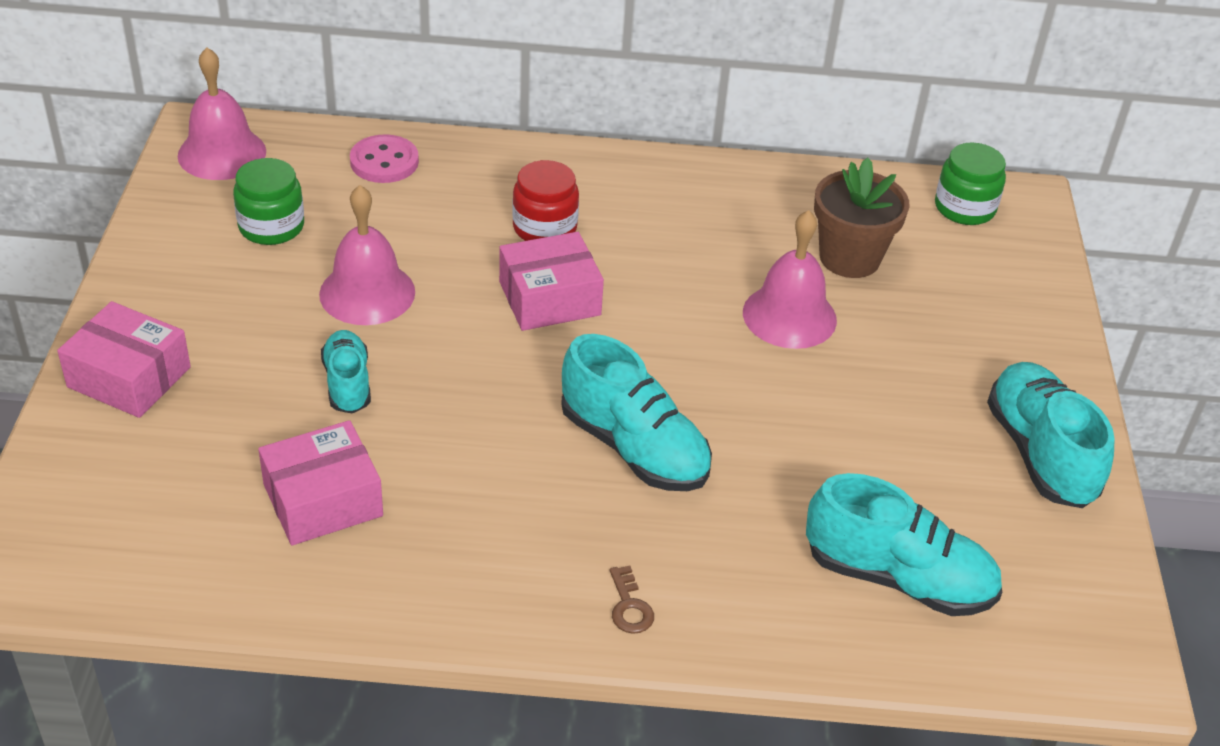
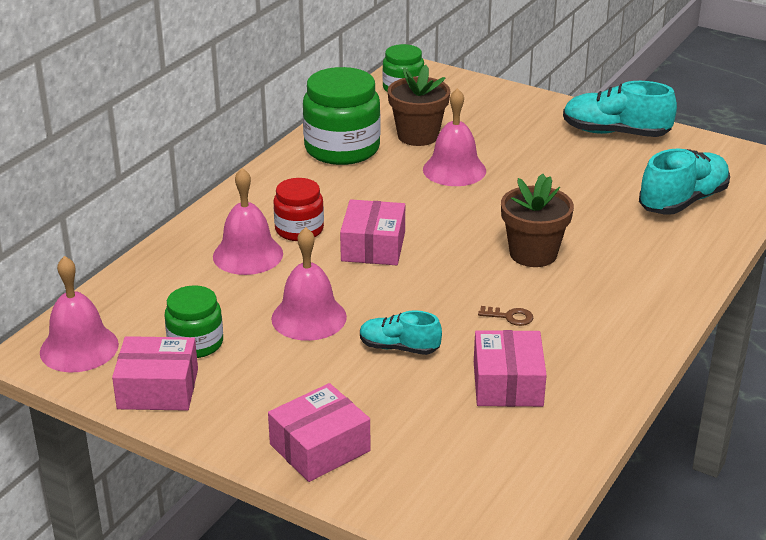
camera: 60 degrees left, 10 degrees down
(179, 228) = (158, 389): none -> pink box
(384, 162) = (164, 275): pink button -> none
(464, 206) = (248, 255): none -> pink bell
(629, 606) = (661, 291): brown key -> brown key (510, 317)
(633, 448) = (533, 254): turquoise shoe -> brown flower pot
(758, 203) = (342, 149): none -> green jar

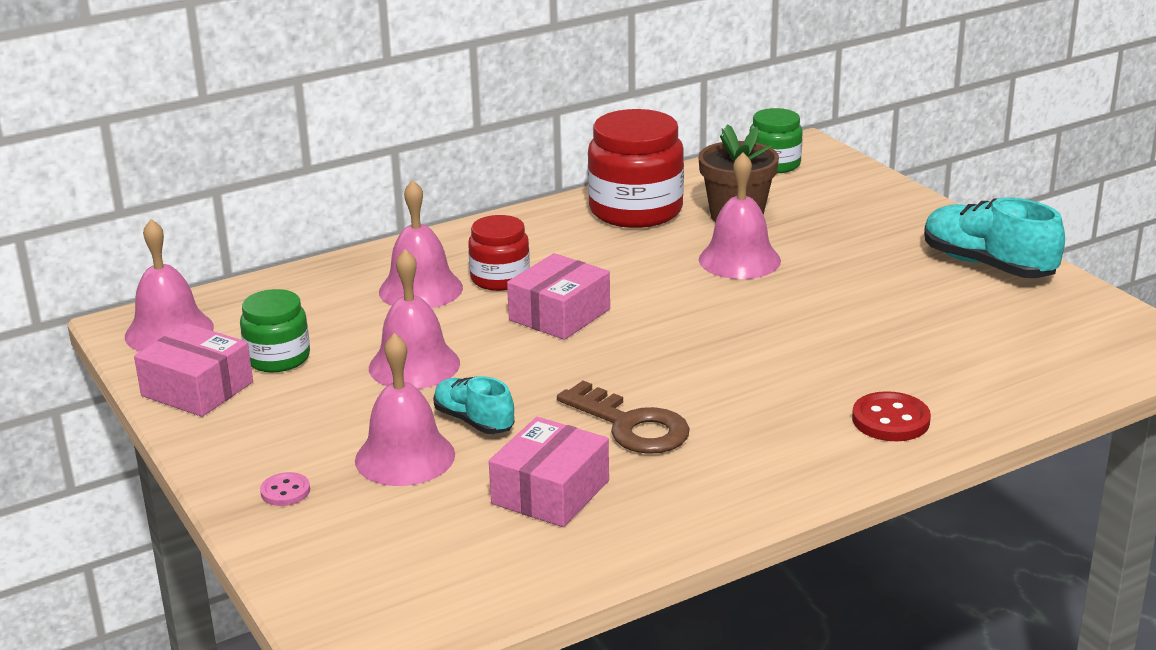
camera: 30 degrees right, 5 degrees down
(320, 448) = (285, 491): pink box -> pink button
(342, 149) = (635, 210): green jar -> red jar
(379, 391) = (405, 457): none -> pink bell
(510, 317) = (631, 425): brown key -> brown key, size x2.13
(533, 254) = (733, 368): brown flower pot -> none
(666, 262) = (890, 420): none -> red button
(683, 201) = (991, 360): turquoise shoe -> none

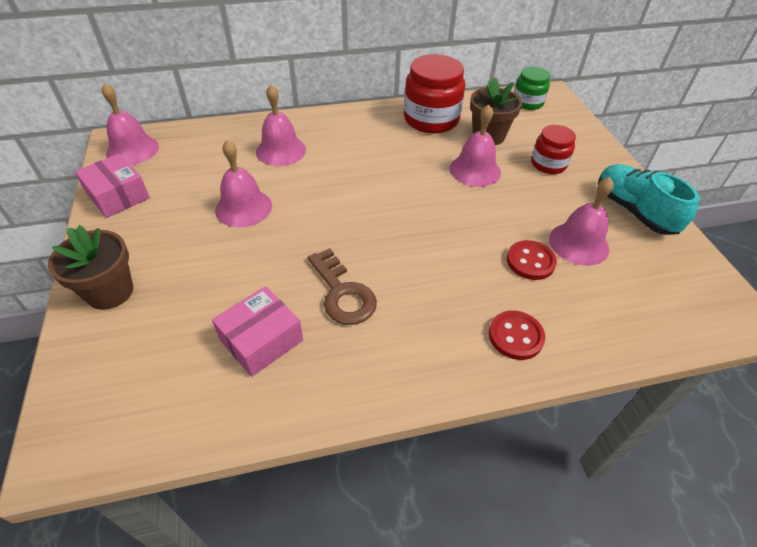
camera: 15 degrees right, 20 degrees up
(278, 358) = (174, 183): green jar -> none
(285, 491) = (110, 292): pink button -> brown flower pot
(405, 457) = (194, 282): pink bell -> pink bell (578, 243)
(474, 421) = (251, 262): turquoise shoe -> none
(500, 278) = (328, 152): red jar -> red jar (548, 164)
(559, 315) = (347, 188): pink box -> none
(872, 344) = (530, 261): none -> red button

